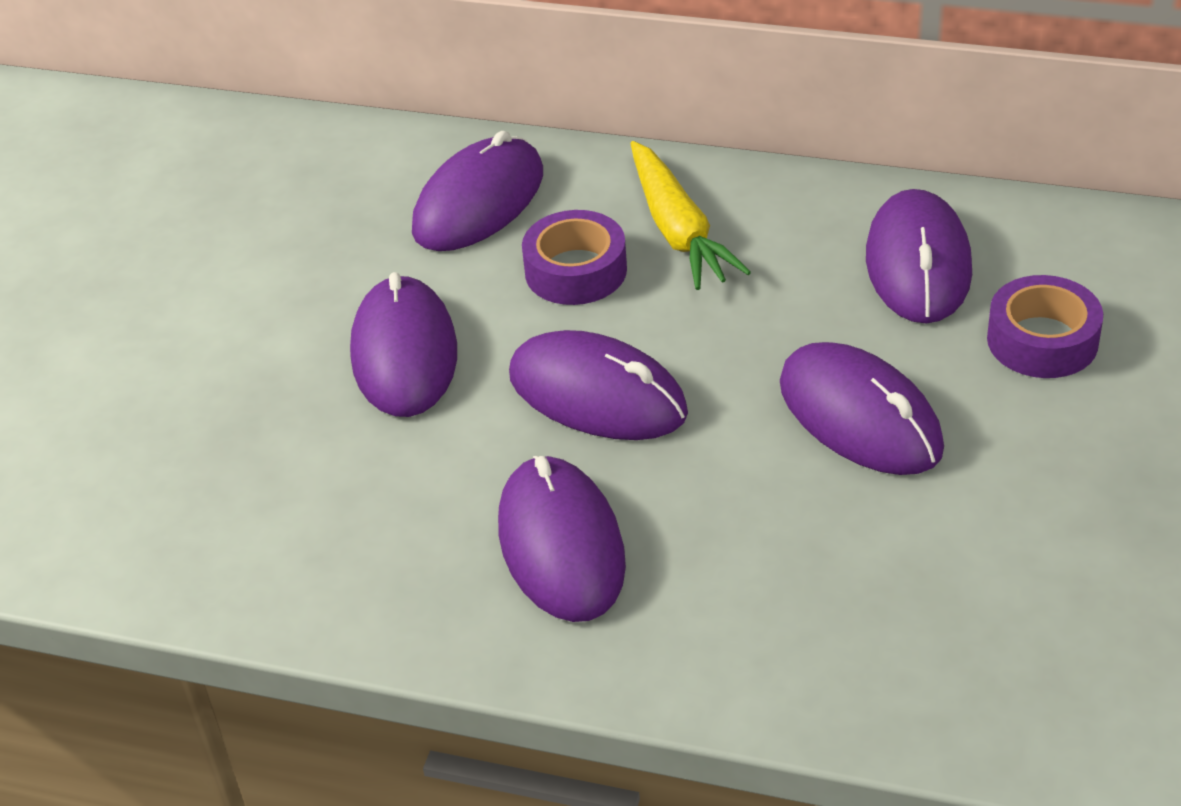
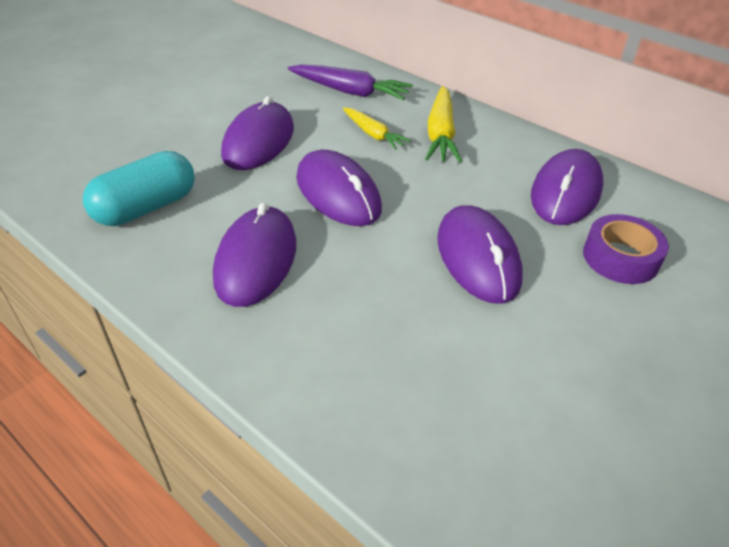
camera: 20 degrees right, 0 degrees up
(327, 534) = (146, 208): none -> turquoise capsule
(478, 202) = (350, 91): purple mouse -> purple carrot
(576, 271) = (373, 134): purple tape -> yellow carrot

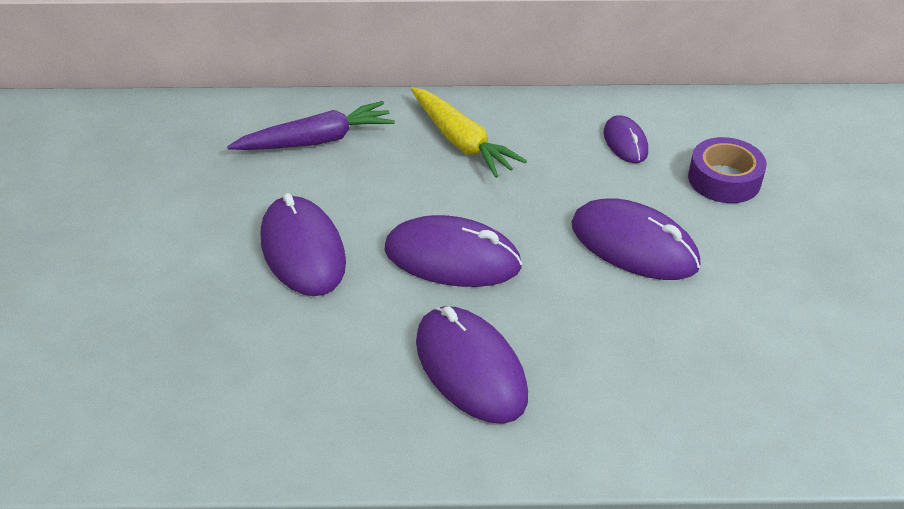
camera: 40 degrees left, 0 degrees up
(146, 208) = (294, 392): turquoise capsule -> none
(373, 134) = (403, 177): yellow carrot -> none
(566, 192) = (625, 142): purple mouse -> purple mouse, size x0.57

